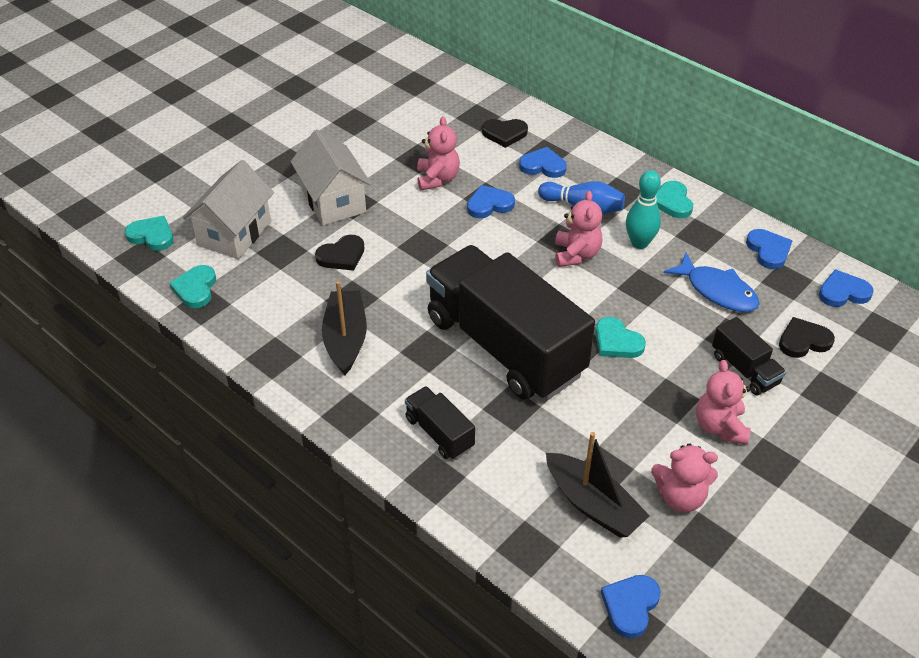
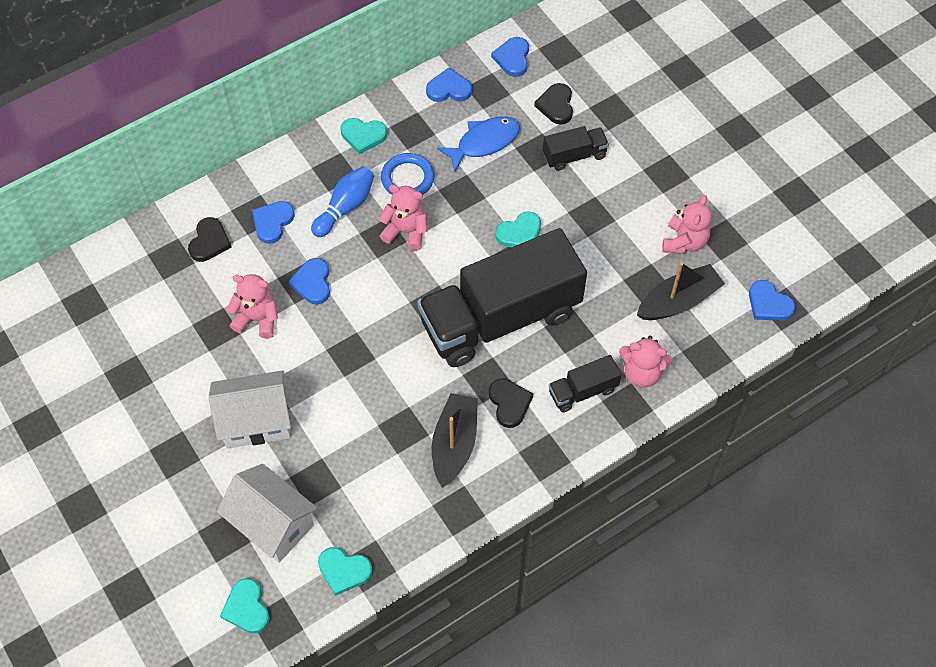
camera: 75 degrees left, 15 degrees up
(152, 236) = (247, 608): turquoise heart -> turquoise heart turned 60 degrees counterclockwise
(342, 256) = (341, 427): black heart -> black heart (509, 403)
(345, 339) = (454, 444): black boat -> black boat turned 90 degrees clockwise
(639, 243) = (407, 178): turquoise bowling pin -> blue ring
(720, 427) = (626, 193): pink teddy bear -> pink teddy bear (641, 373)

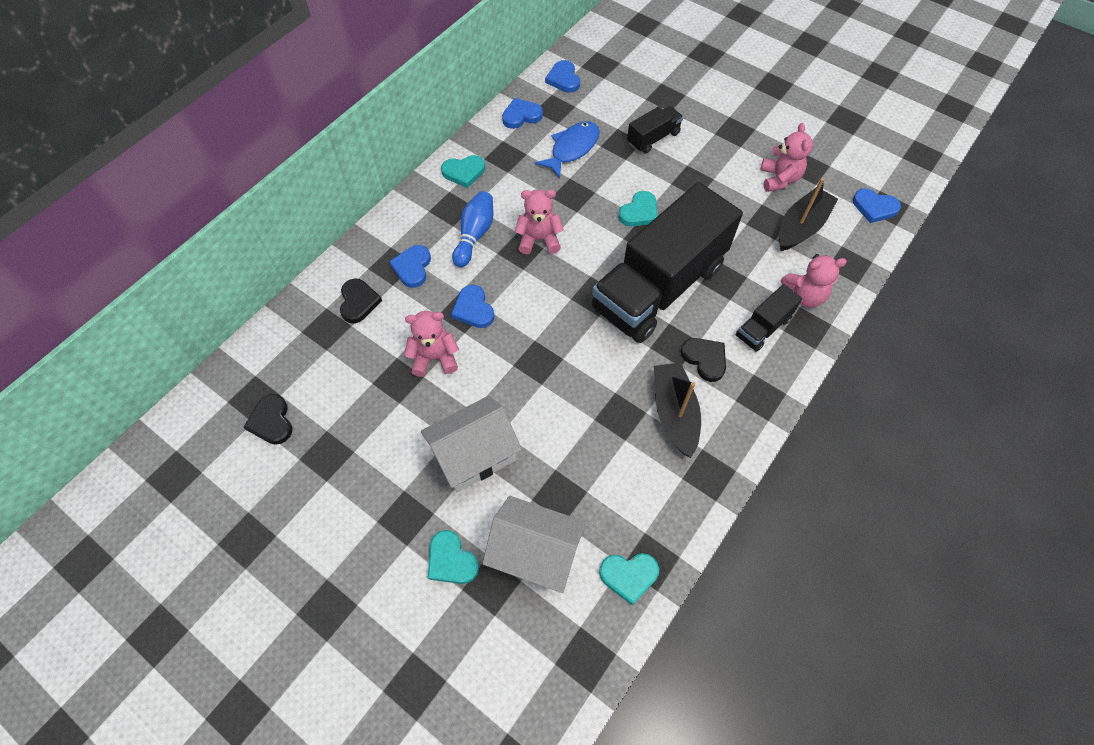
camera: 20 degrees left, 0 degrees up
(247, 608) = (548, 654): turquoise heart -> turquoise heart (451, 560)
(407, 178) = (519, 195): blue ring -> none
(556, 105) = (618, 104): black heart -> black heart (271, 421)

